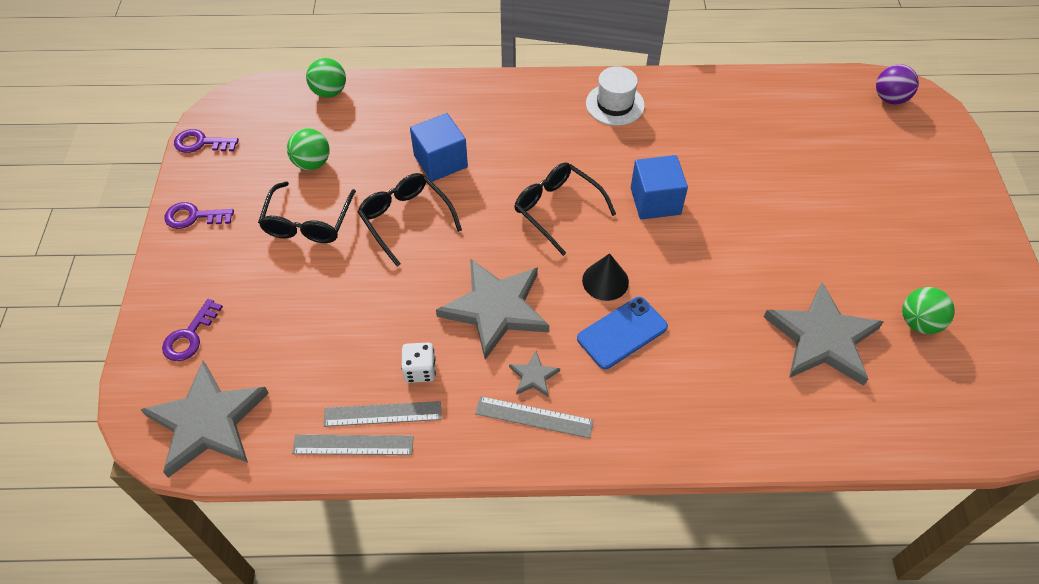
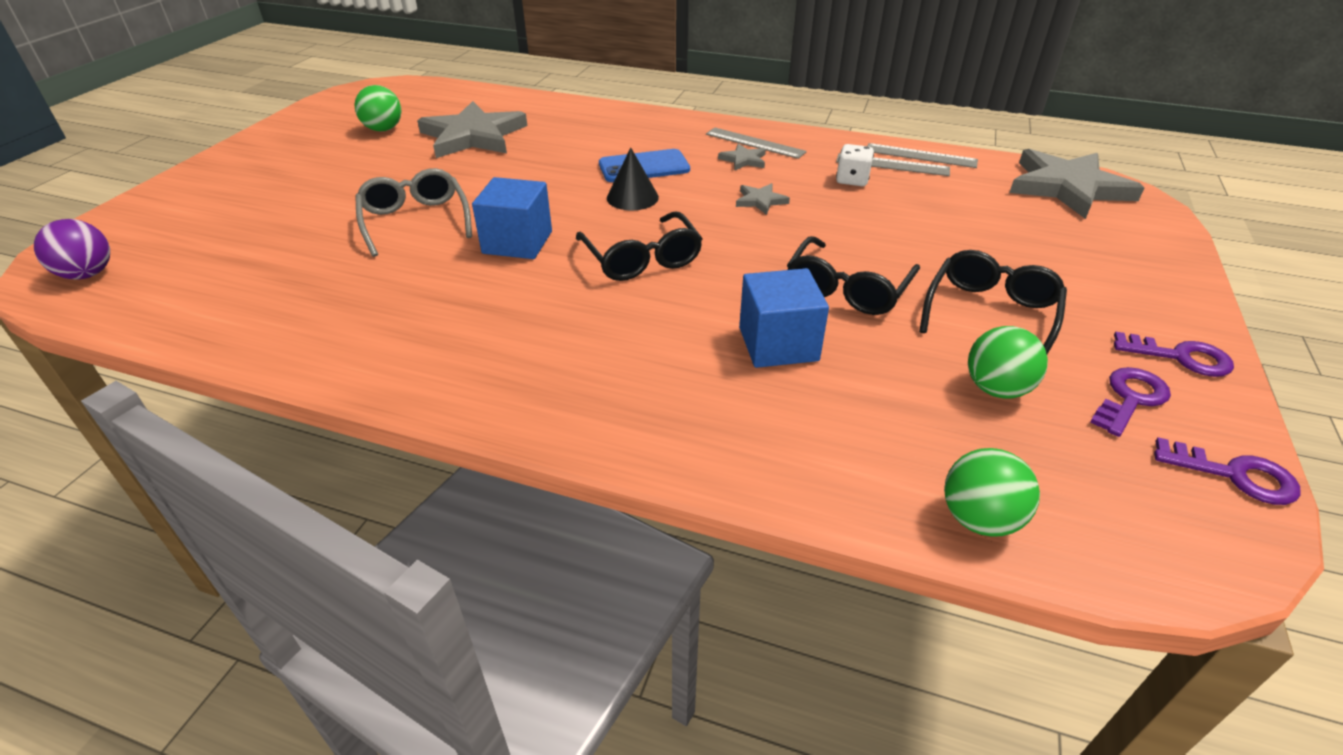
camera: 160 degrees left, 15 degrees down
(190, 336) = (1118, 242): purple key -> purple key (1130, 398)
(405, 219) = (847, 289): black glasses -> black glasses turned 45 degrees clockwise
(495, 309) = (760, 201): grey star -> grey star, size x0.43
(615, 104) = (456, 358): white hat -> none
(748, 202) = (415, 221): none -> grey glasses

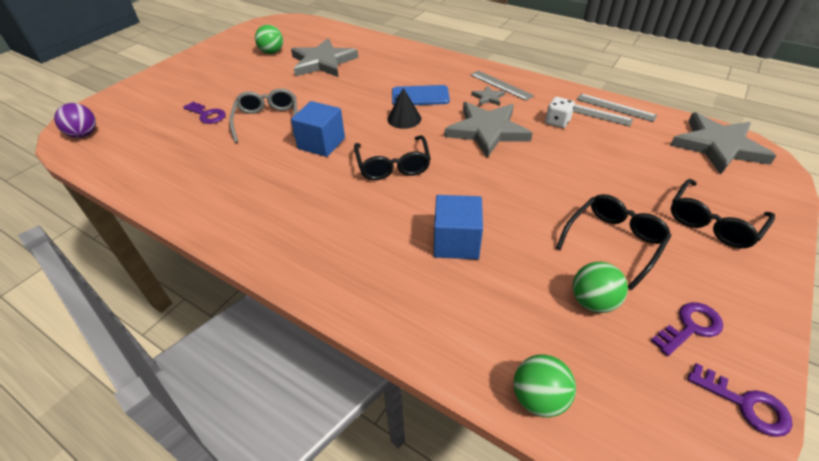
camera: 15 degrees right, 5 degrees up
(760, 201) = (487, 131): grey star -> grey star, size x2.31
(847, 289) = (519, 207): black glasses -> black glasses (712, 222)
(1180, 357) = (745, 300): purple key -> purple key (207, 115)

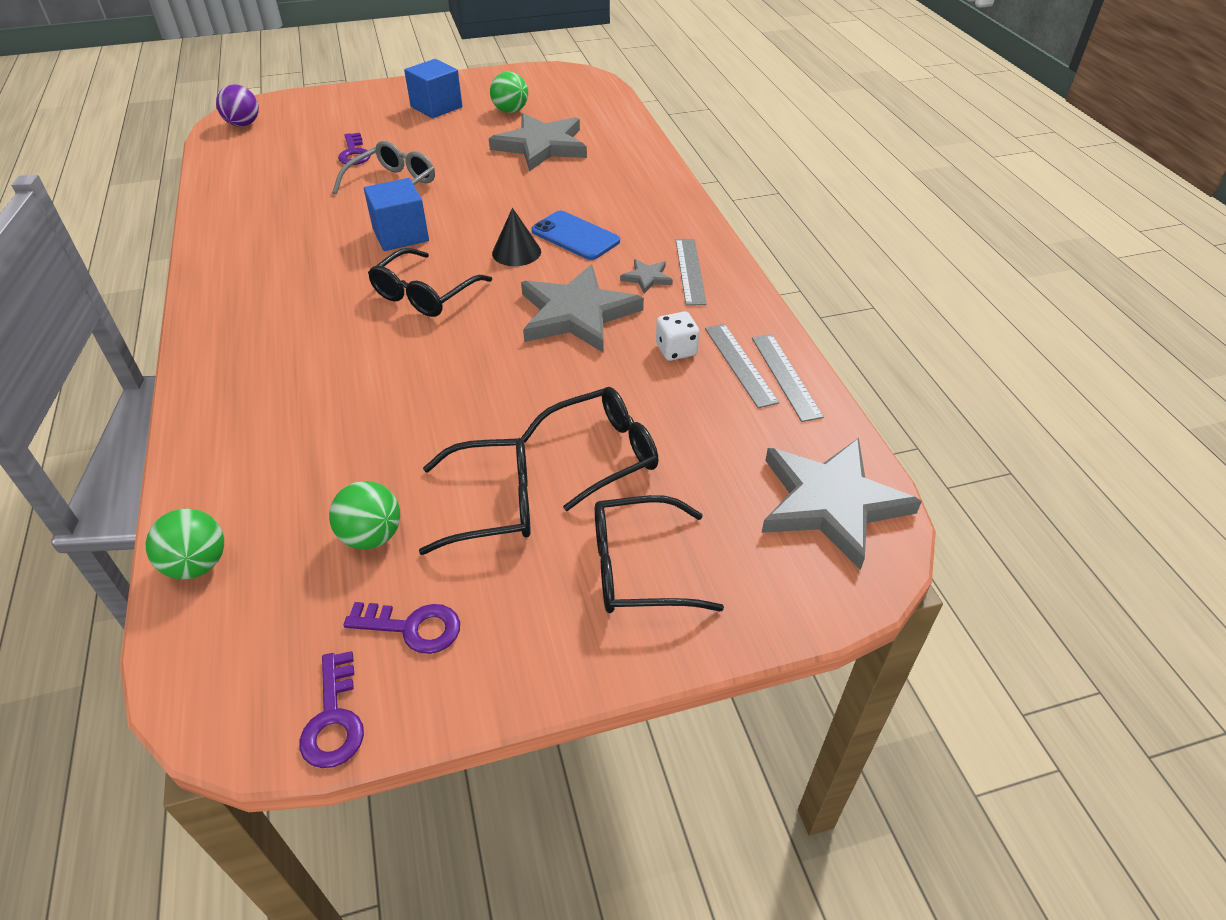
camera: 40 degrees right, 0 degrees up
(456, 242) = (355, 400): blue cube -> blue cube (436, 107)
(611, 185) = (602, 453): none -> black glasses

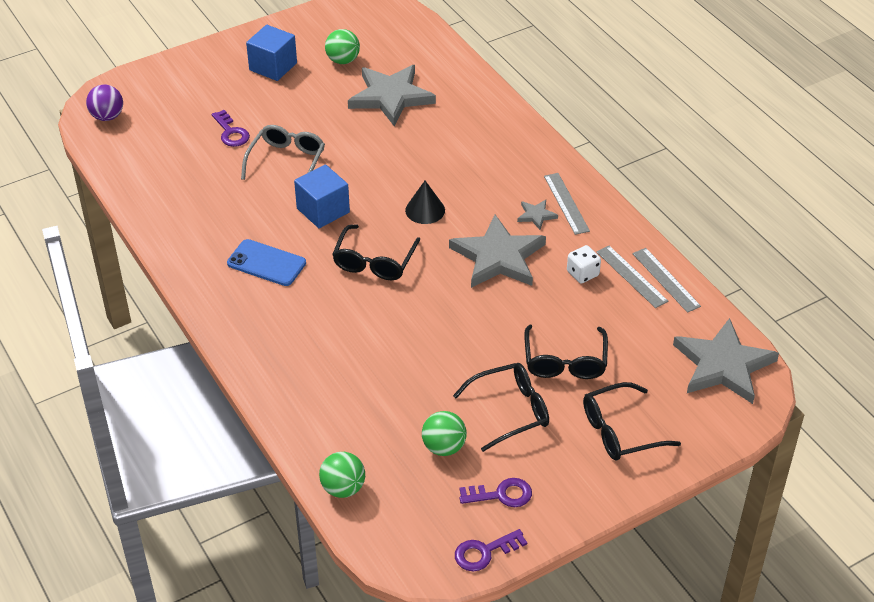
camera: 15 degrees left, 0 degrees up
(334, 719) = (484, 552): purple key -> purple key turned 90 degrees clockwise
(575, 236) = (464, 186): blue phone -> blue phone (266, 263)
(602, 453) = (565, 361): black glasses -> black glasses turned 135 degrees clockwise

